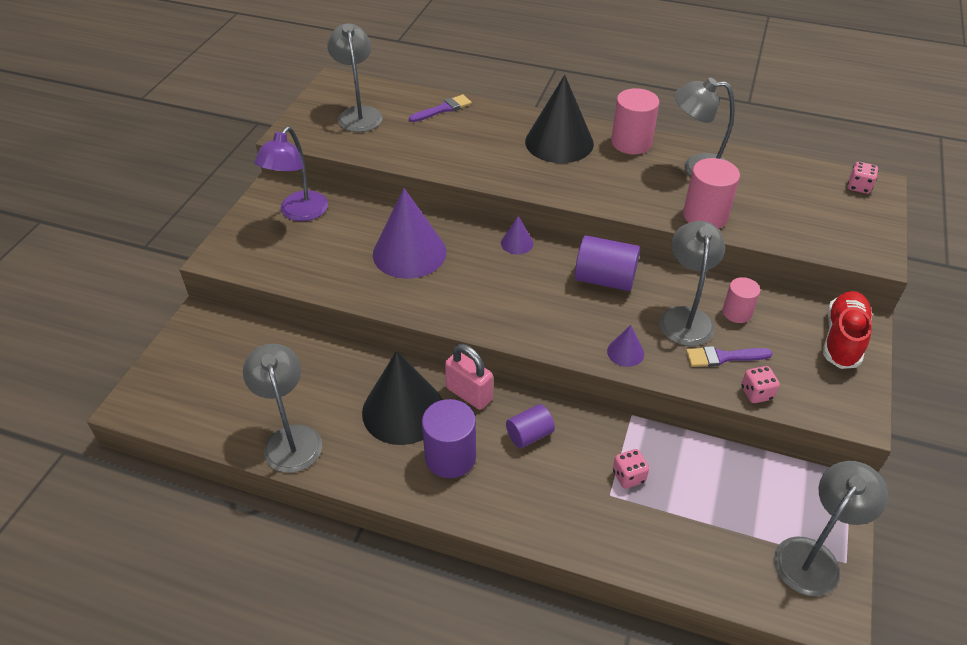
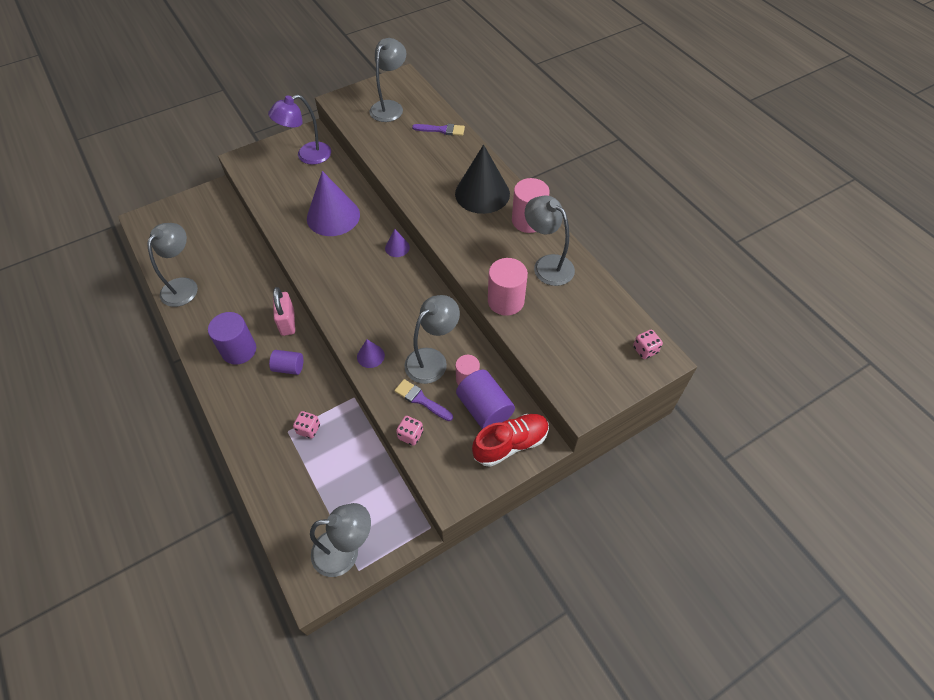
camera: 40 degrees right, 10 degrees up
(403, 410) = (247, 308): black cone -> none
(604, 279) = (417, 303): purple cylinder -> purple cylinder (484, 409)

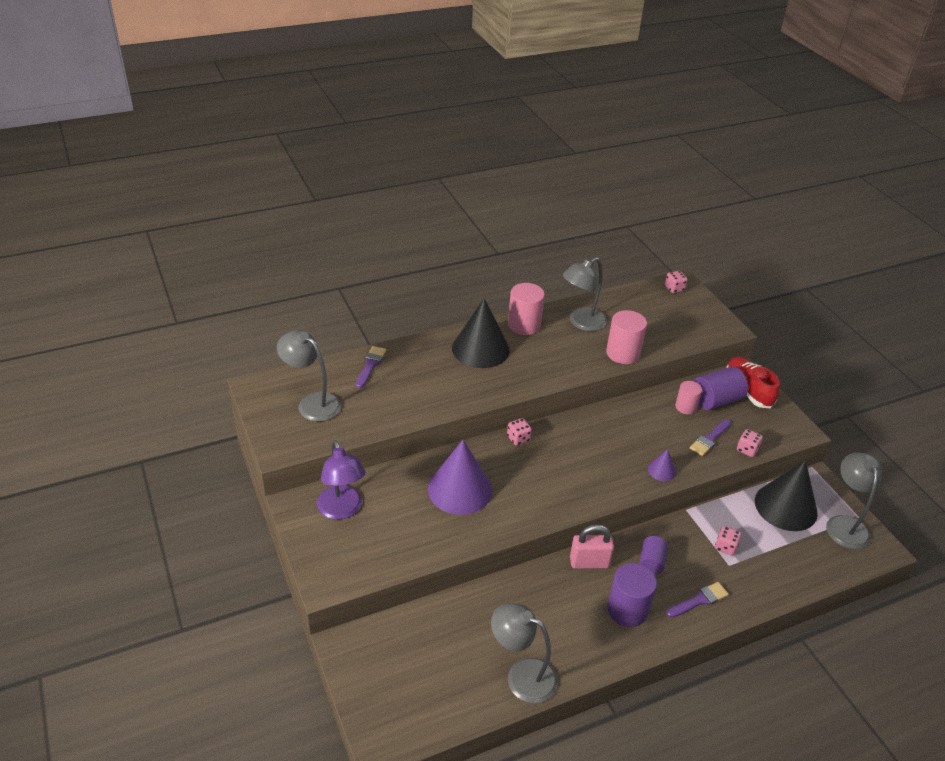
camera: 85 degrees left, 15 degrees down
(247, 404) = (699, 600): none -> purple brush
(366, 491) = (785, 506): none -> black cone
(397, 247) = (518, 438): purple cone -> pink dice
(432, 359) = (665, 427): grey lamp -> none

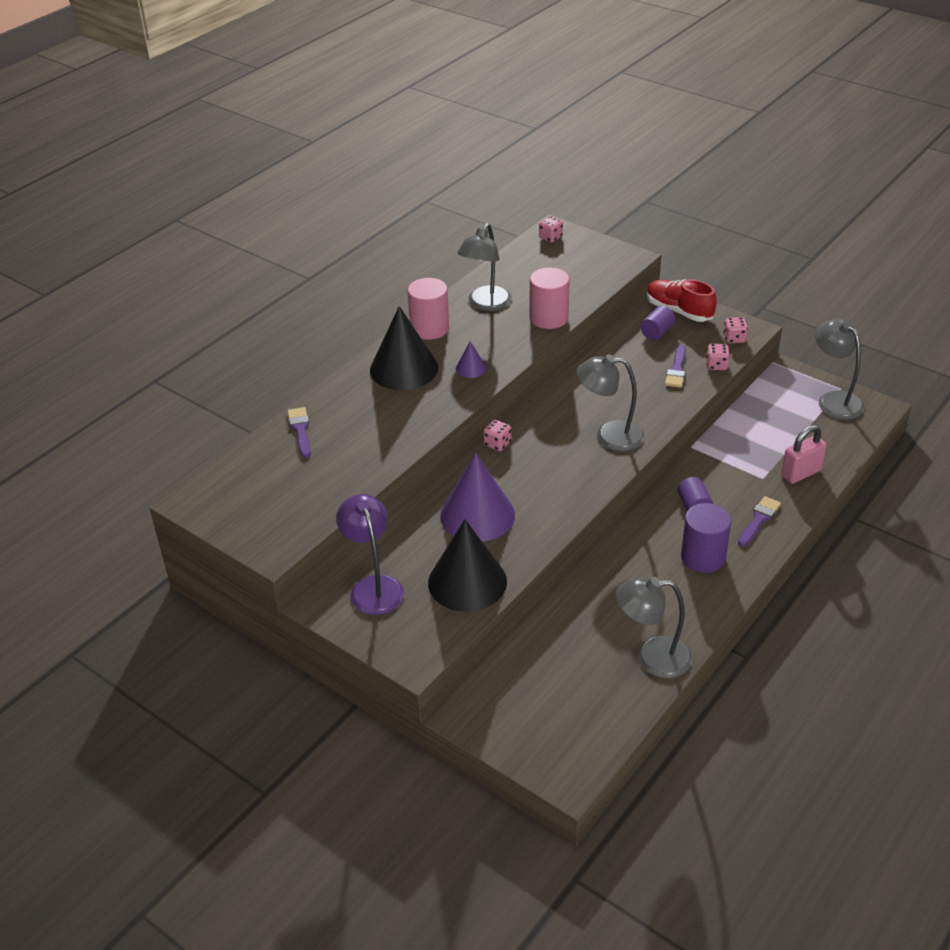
camera: 25 degrees left, 0 degrees up
(312, 403) = (269, 492): grey lamp -> grey lamp (609, 435)
(342, 510) = (373, 586): purple lamp -> purple lamp turned 150 degrees counterclockwise
(589, 562) = (638, 532): pink padlock -> pink padlock (800, 473)
(661, 470) = (654, 416): purple cone -> purple cone (471, 368)
(685, 407) = (633, 349): pink cylinder -> none
(716, 400) = (656, 332): purple cylinder -> purple cylinder, size x0.62
(725, 547) = (748, 464): pink dice -> pink dice (734, 338)
(785, 506) = (775, 406): black cone -> black cone (467, 582)

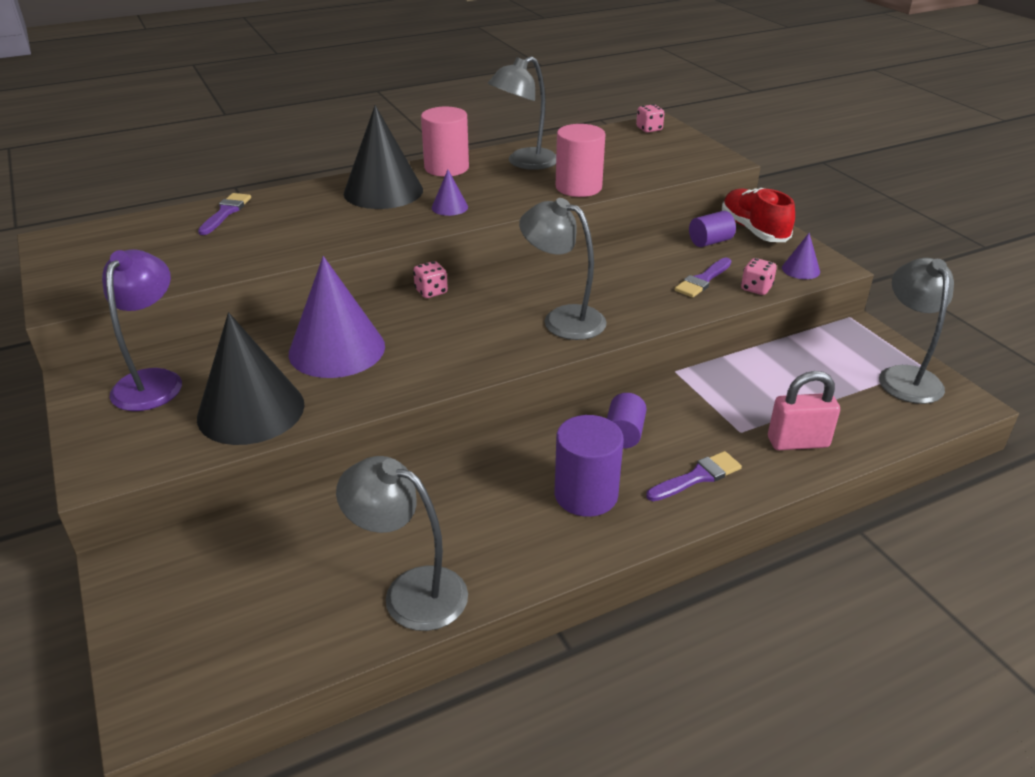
camera: 25 degrees right, 5 degrees down
(734, 338) = (800, 269): pink dice -> purple cone

